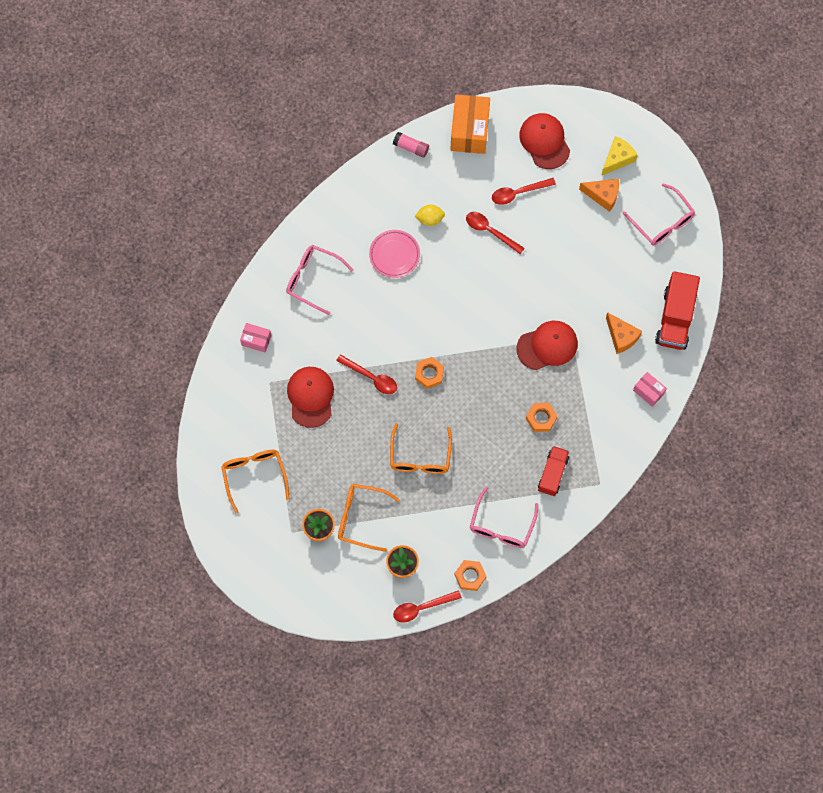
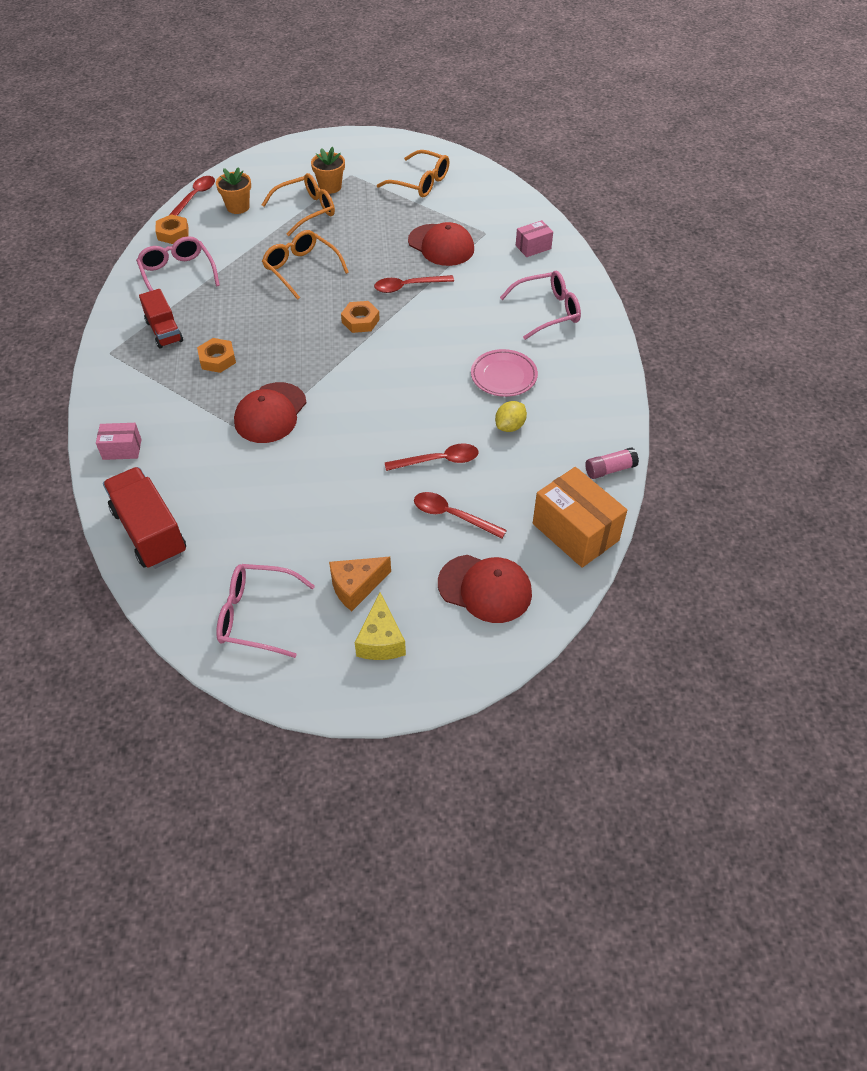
camera: 135 degrees right, 20 degrees down
(518, 193) = (452, 516): red spoon -> red spoon turned 90 degrees counterclockwise
(621, 337) = (197, 473): orange cheese -> none

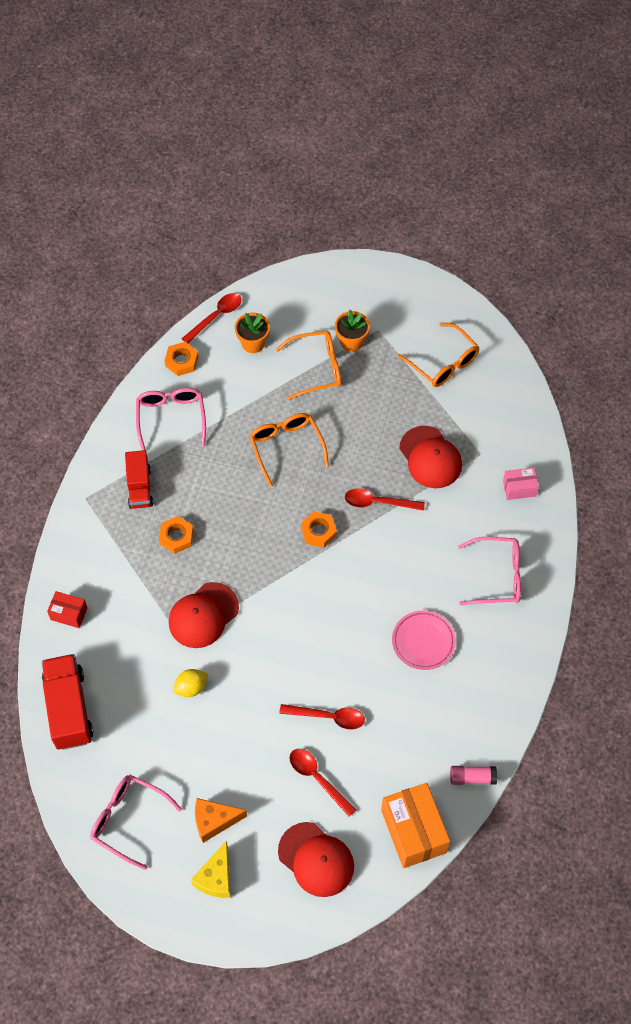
camera: 20 degrees right, 10 degrees up
(122, 449) = (69, 614): pink box -> red box
(510, 426) = (405, 701): yellow lemon -> yellow lemon (191, 687)

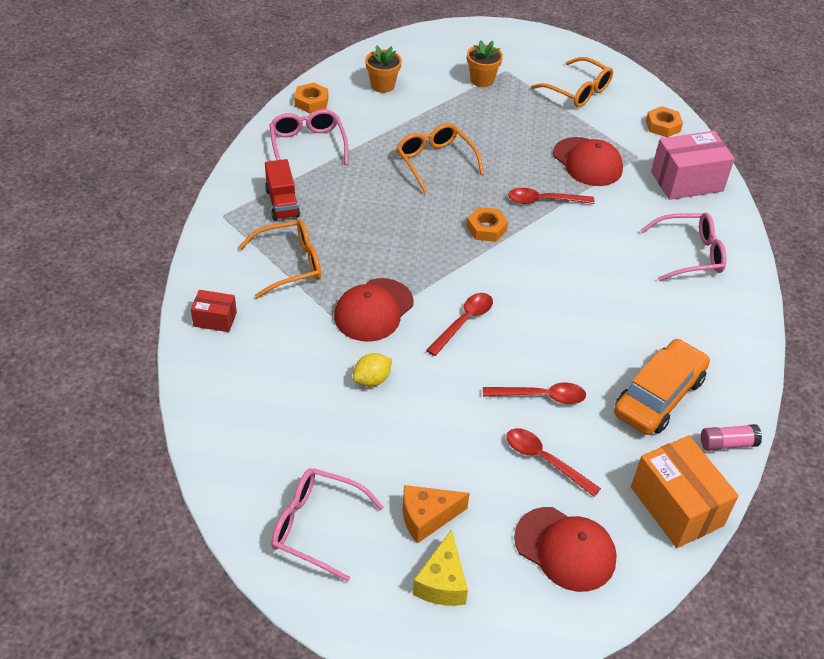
camera: 10 degrees left, 15 degrees down
(69, 709) = (225, 413): red truck -> none
(176, 537) = (330, 242): orange nut -> orange nut (663, 126)
(216, 316) = (341, 68): red spoon -> red spoon (464, 322)
(317, 368) = (452, 101): orange glasses -> orange glasses (290, 264)
(423, 642) = (628, 317): pink plate -> none
(427, 726) = (659, 396): none -> orange car
(519, 488) = (686, 181): pink box -> pink box, size x1.89

